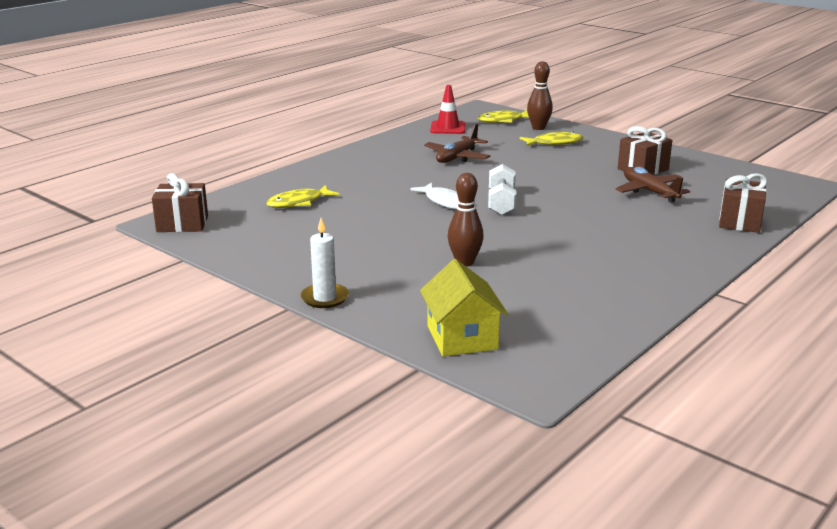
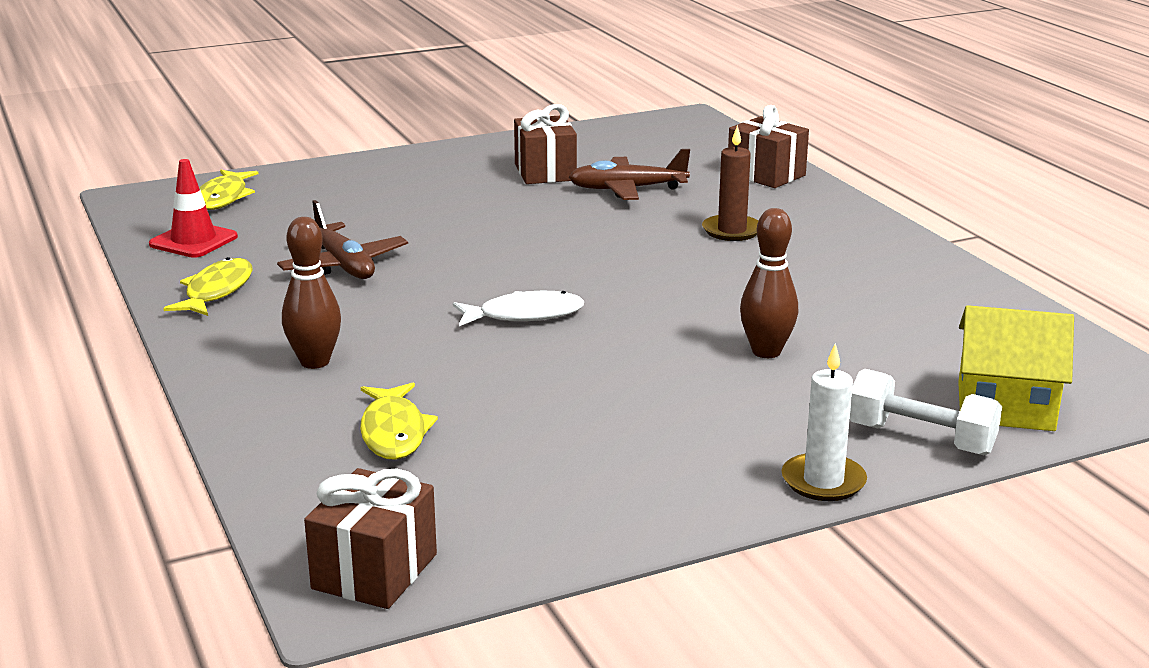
camera: 65 degrees left, 0 degrees up
(501, 203) = (572, 280): white dumbbell -> white dumbbell (920, 439)
(538, 128) = (294, 185): brown bowling pin -> brown bowling pin (315, 362)
(554, 143) = (374, 192): yellow fish -> yellow fish (216, 291)
(627, 227) = (732, 231): none -> brown candle

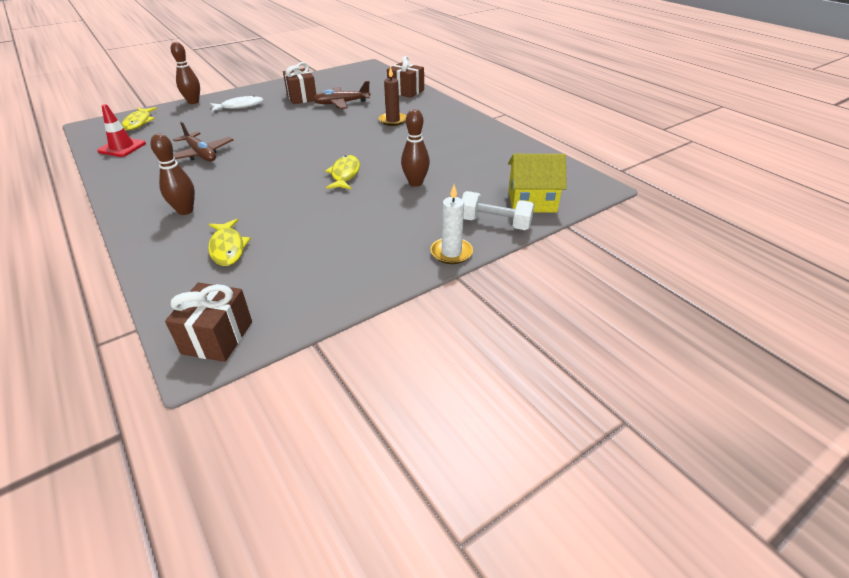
camera: 10 degrees left, 15 degrees up
(216, 291) = (133, 175): yellow fish -> yellow fish (345, 174)
(327, 166) = (193, 102): none -> brown bowling pin
(524, 315) = (295, 174): white fish -> white fish (240, 106)

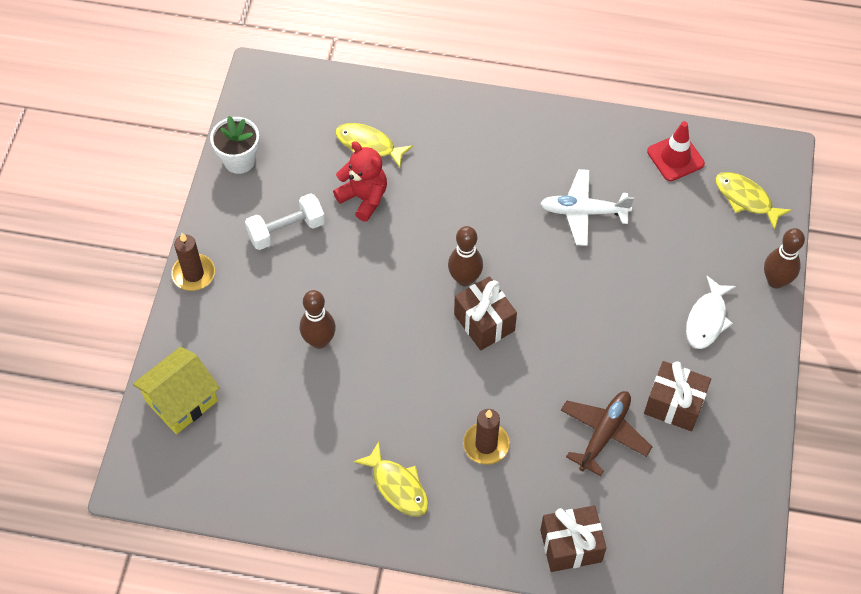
camera: 135 degrees right, 20 degrees up
(185, 211) = (464, 147): brown bowling pin -> brown bowling pin (464, 279)
(201, 154) = (583, 212): brown plane -> white plane
(217, 337) = (267, 91): brown gift -> brown gift (484, 322)
(284, 224) = (364, 198): none -> red teddy bear
(321, 300) = (239, 160): none -> white flower pot
(345, 174) = (402, 298): yellow fish -> yellow fish (397, 486)
(451, 253) = (193, 274): white candle -> brown candle
(495, 223) = (189, 339): white dumbbell -> white dumbbell (286, 230)

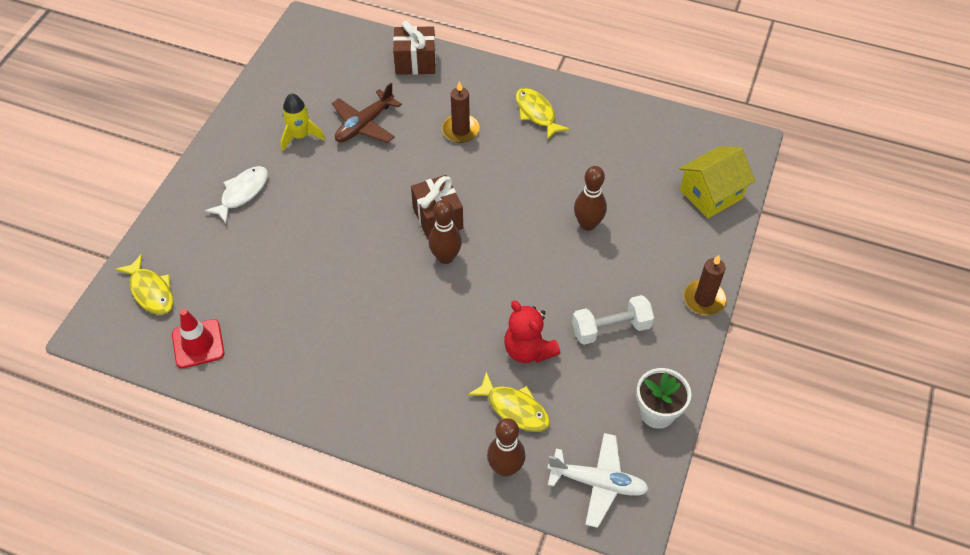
camera: 170 degrees left, 5 degrees down
(583, 212) = (313, 302): white plane -> white plane (598, 482)
(674, 404) = (300, 136): brown gift -> yellow rocket
(775, 281) = (166, 215): brown bowling pin -> brown bowling pin (505, 468)

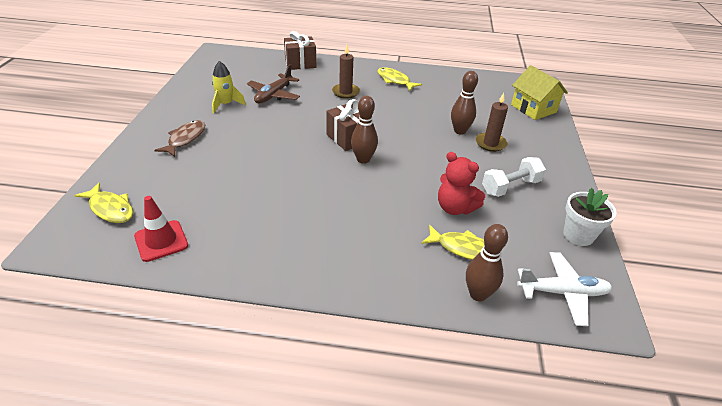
camera: 15 degrees left, 15 degrees down
(242, 193) = (185, 139): white fish -> brown fish
(704, 299) = (566, 162): brown candle -> brown candle (490, 143)
(711, 194) = (533, 108): yellow house -> yellow house turned 75 degrees counterclockwise

